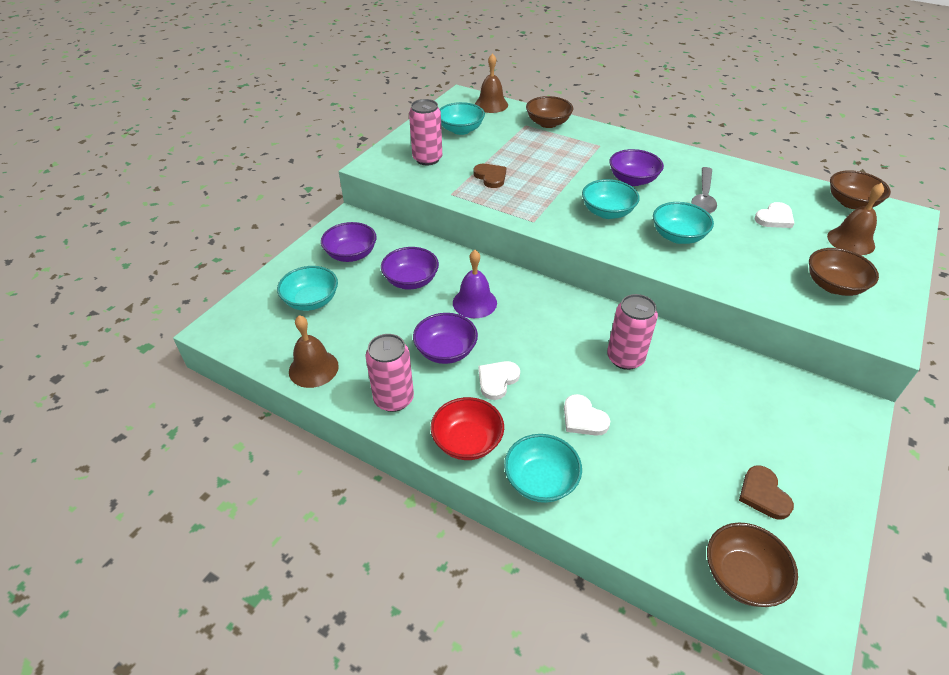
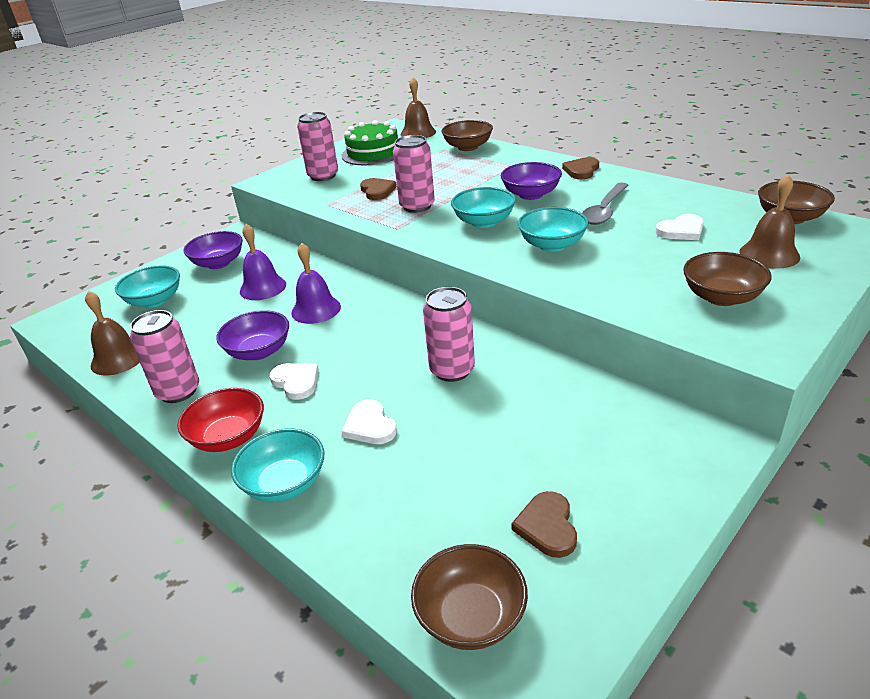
camera: 15 degrees right, 10 degrees down
(411, 281) = (263, 287): purple bowl -> purple bell
(461, 130) = (373, 153): turquoise bowl -> green cake
(497, 380) = (296, 382): white heart -> white heart turned 90 degrees clockwise
(538, 195) = (417, 206): none -> pink can
(663, 152) = (581, 170): none -> brown heart

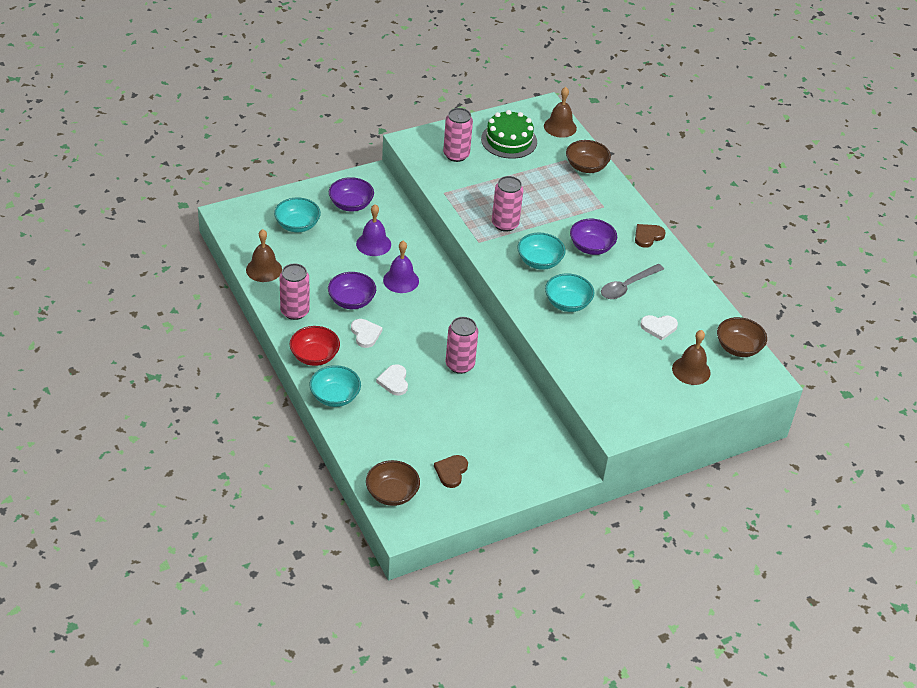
camera: 15 degrees right, 10 degrees up
(377, 191) = (487, 193): brown heart -> none
(721, 297) = (629, 388): brown bowl -> none

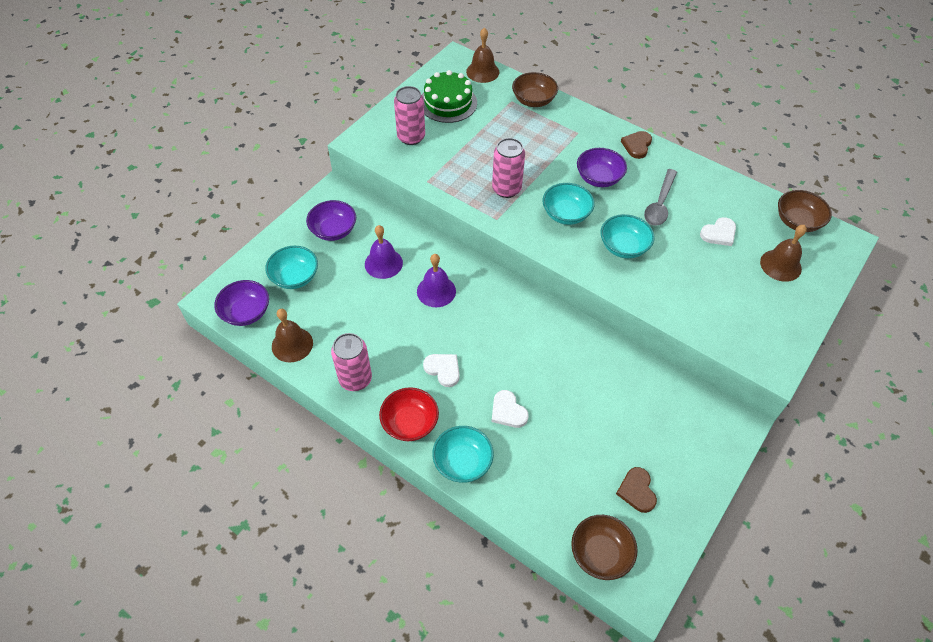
camera: 25 degrees left, 10 degrees up
(351, 301) = (404, 338): purple bowl -> purple bowl (246, 312)
(460, 365) = (555, 358): pink can -> none

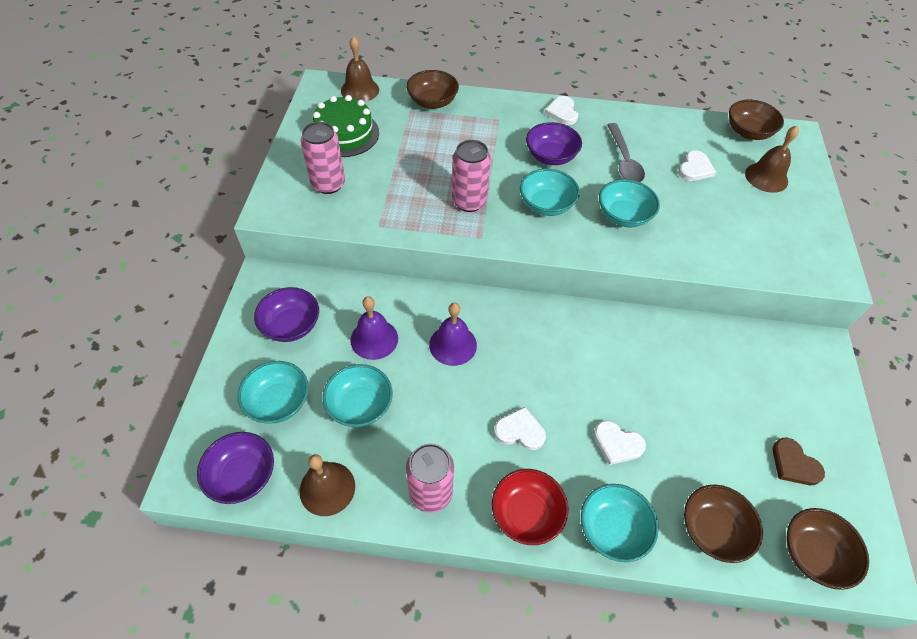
camera: 30 degrees left, 0 degrees up
(345, 303) = (360, 405): none -> turquoise bowl
(535, 499) = (712, 530): none -> brown bowl
(637, 145) = (562, 112): brown heart -> white heart

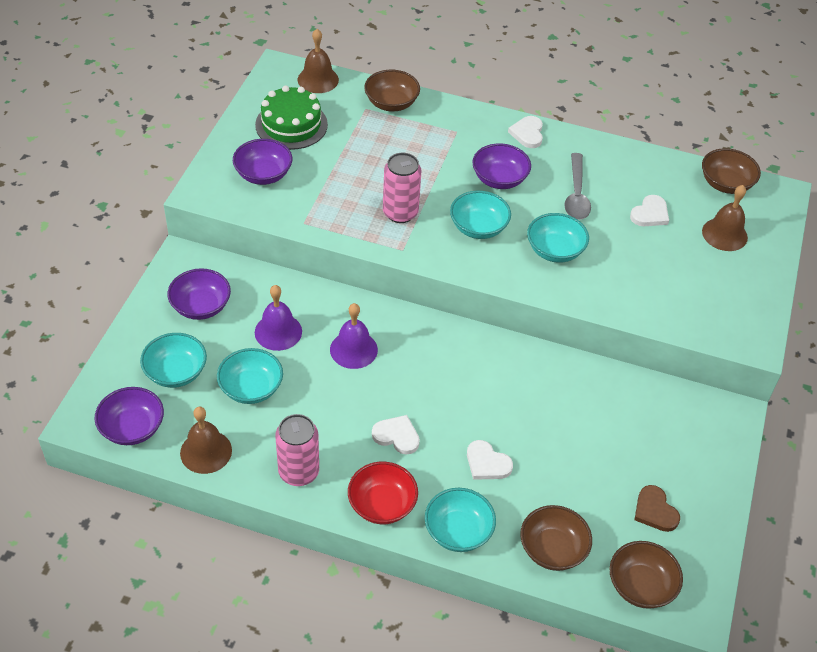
camera: 10 degrees right, 5 degrees down
(328, 184) = (263, 174): pink can -> purple bowl

